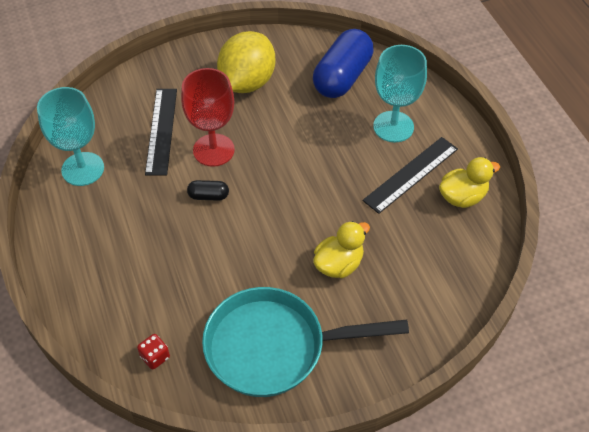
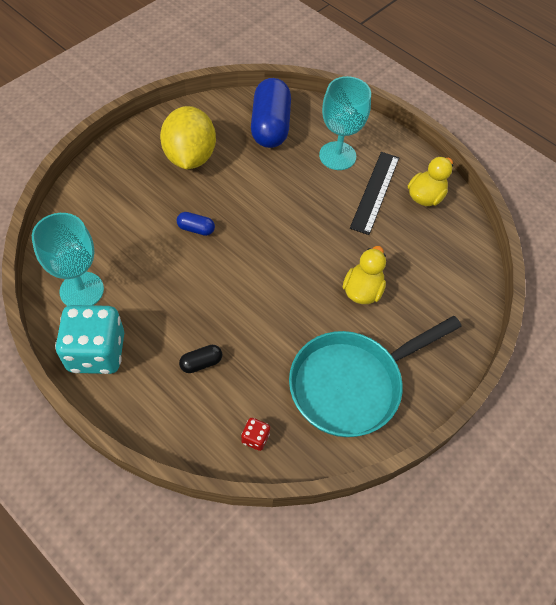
camera: 30 degrees left, 5 degrees up
(64, 227) = (97, 352): none -> turquoise dice
(161, 130) = (136, 227): black ruler -> none
(208, 196) = (216, 272): black capsule -> black capsule (201, 363)
(213, 150) = (196, 229): red goblet -> blue capsule

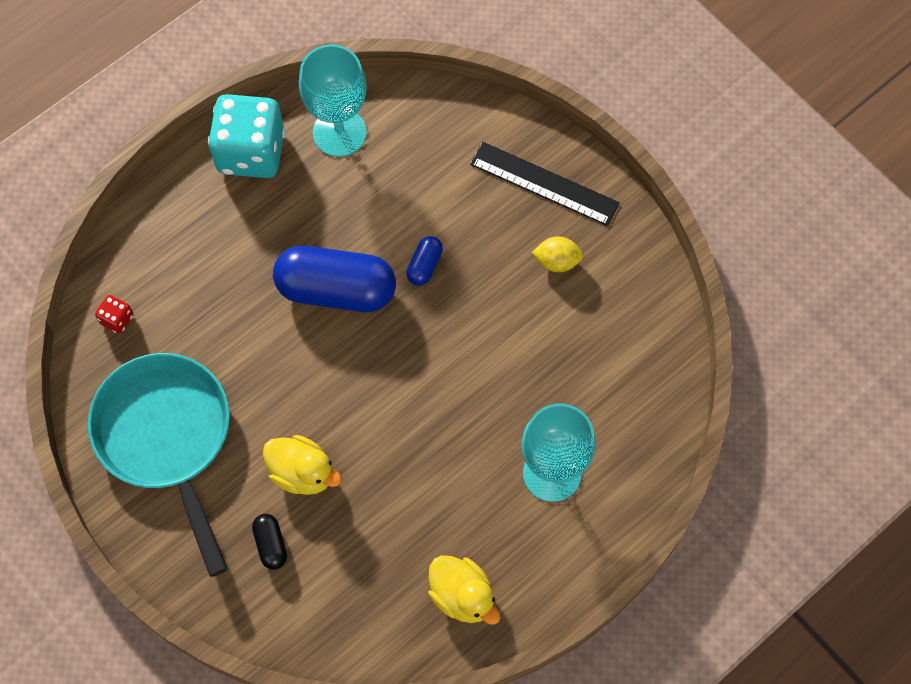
camera: 100 degrees right, 10 degrees up
(190, 157) = (557, 261): yellow lemon -> yellow lemon, size x0.45
(201, 363) = (221, 265): black capsule -> black capsule (270, 544)
(270, 126) = (617, 378): blue capsule -> blue capsule (336, 289)
(375, 192) = (476, 519): black ruler -> black ruler (544, 184)

